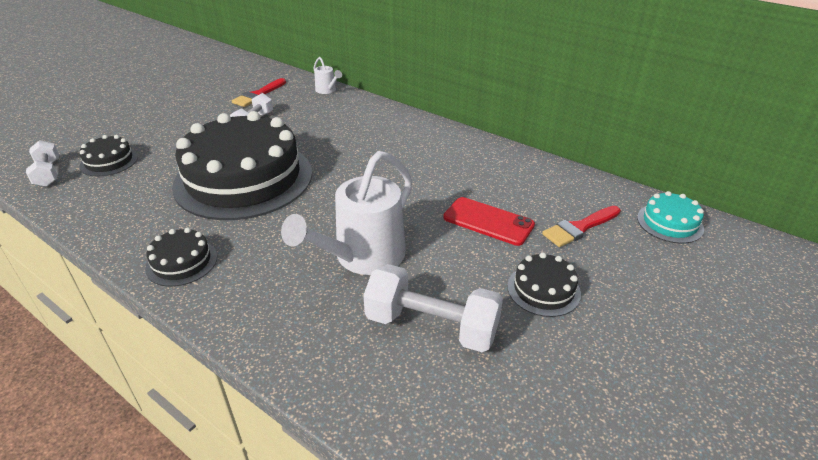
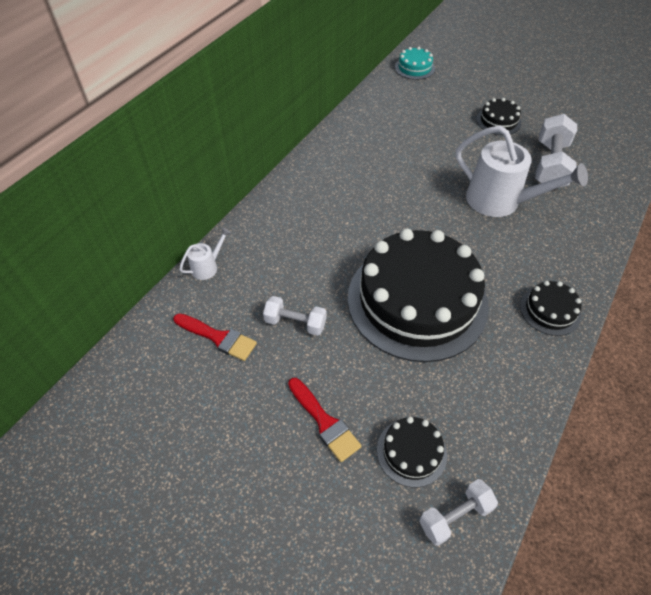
camera: 95 degrees left, 15 degrees up
(488, 221) = (437, 141): red phone -> none
(579, 228) = (431, 102): red brush -> red brush (324, 422)

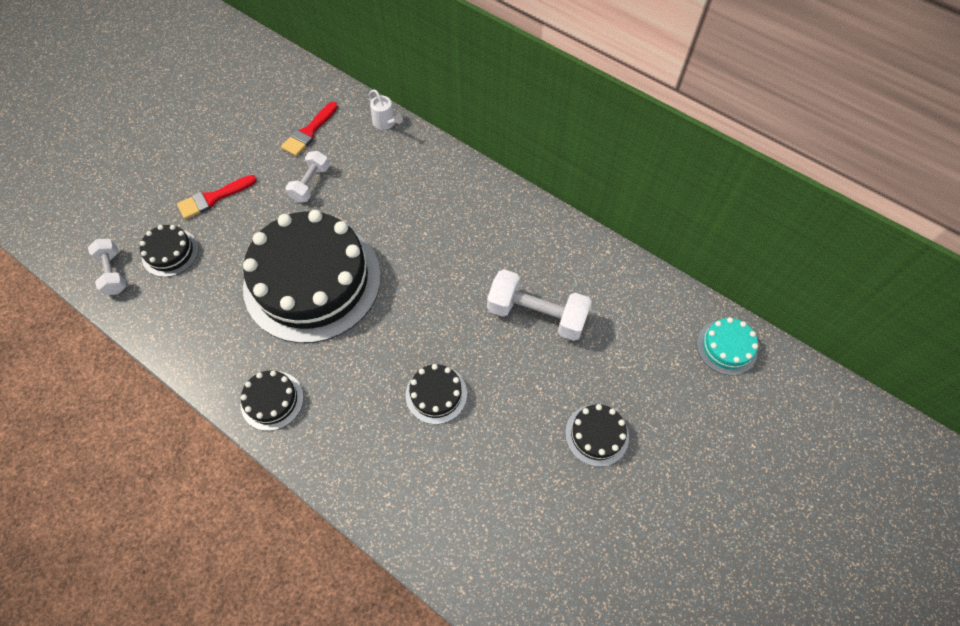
camera: 95 degrees right, 10 degrees up
(500, 202) = (436, 394): white watering can -> black cake
(550, 165) = (497, 477): white dumbbell -> white dumbbell (536, 314)

